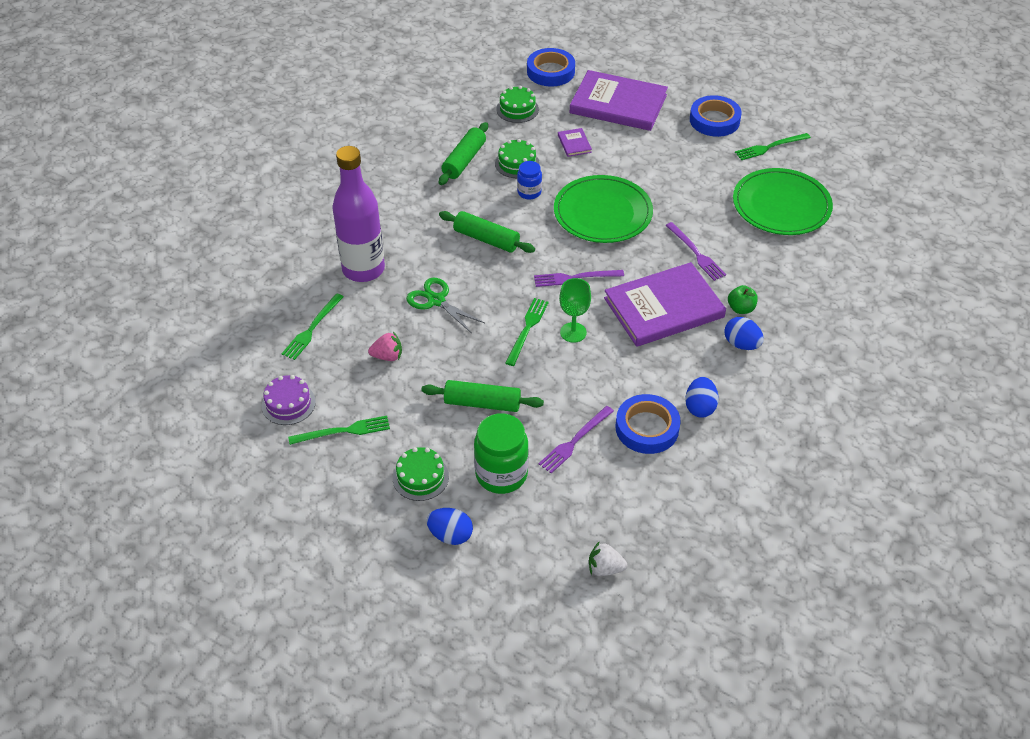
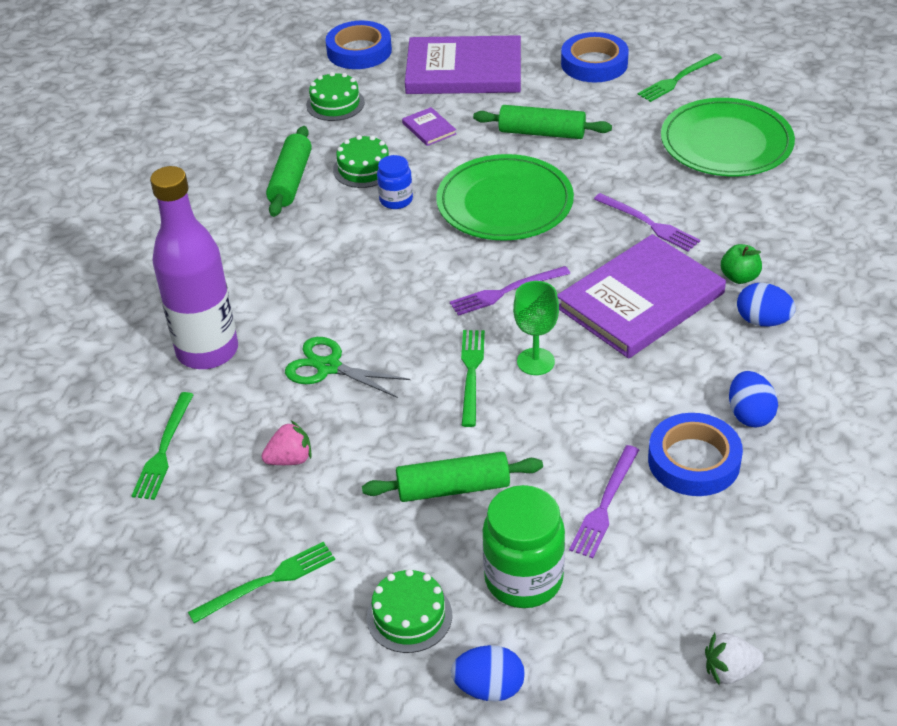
camera: 15 degrees left, 5 degrees down
(288, 404) = (169, 564): purple cake -> none
(486, 239) = (364, 271): green rolling pin -> green rolling pin (542, 133)

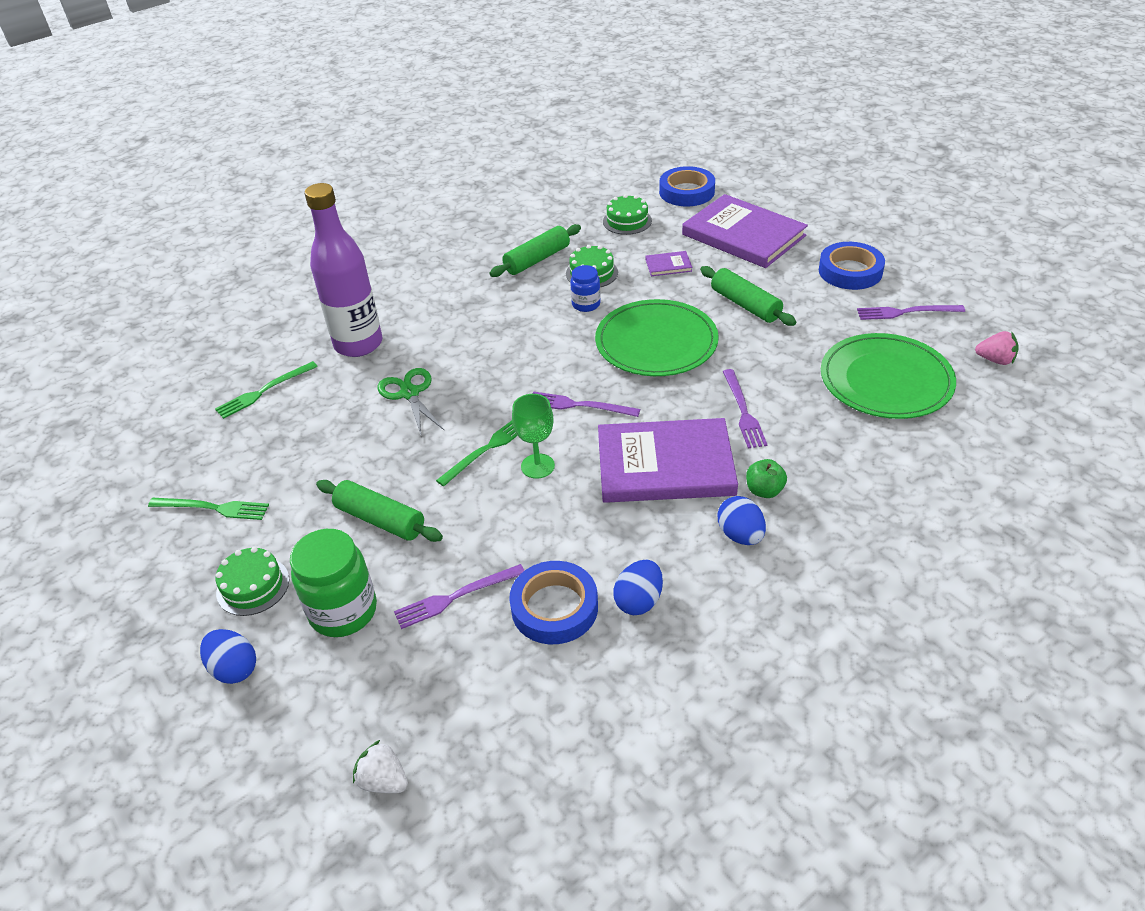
camera: 40 degrees right, 0 degrees up
(290, 459) = (317, 439): pink strawberry -> pink strawberry (995, 360)
(429, 128) = (668, 265): purple book -> purple book turned 75 degrees clockwise
(678, 79) = (906, 312): green fork -> purple fork

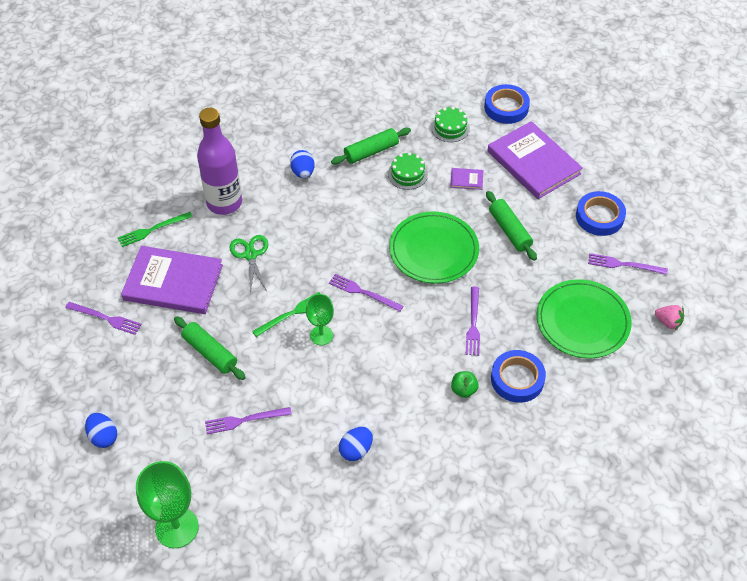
camera: 10 degrees right, 10 degrees up
(213, 508) = (106, 318): green fork -> purple fork
(253, 586) = (122, 382): green cake -> none
(343, 611) = (174, 413): green jar -> none
(384, 780) = (177, 527): white strawberry -> green goblet
(554, 607) = (303, 442): blue tape -> blue tape (517, 379)
(586, 304) = (394, 203): blue jar -> none
(665, 465) = (405, 354): purple book -> purple book (173, 282)
(740, 535) = (435, 419): blue egg -> blue egg (303, 172)

